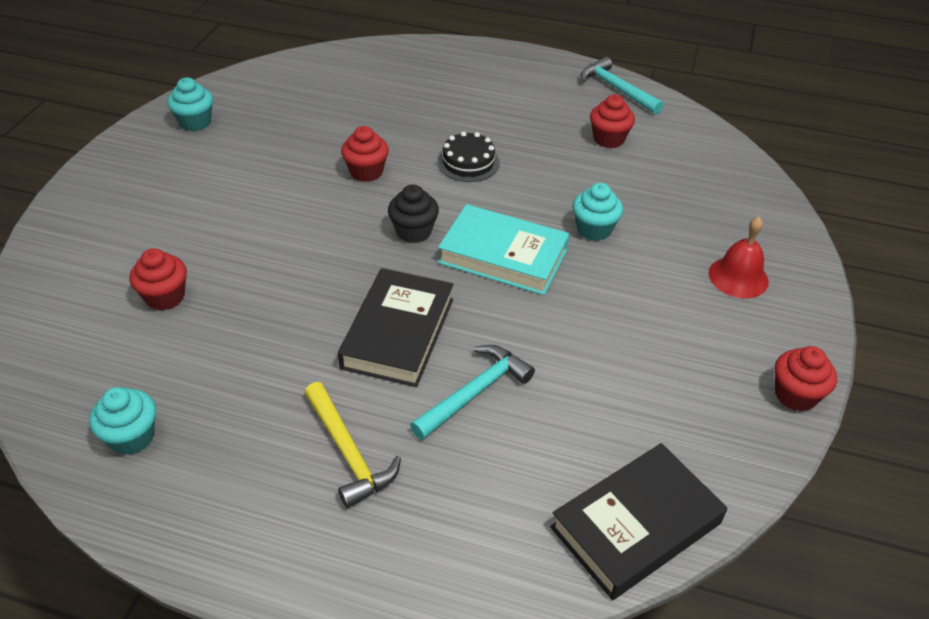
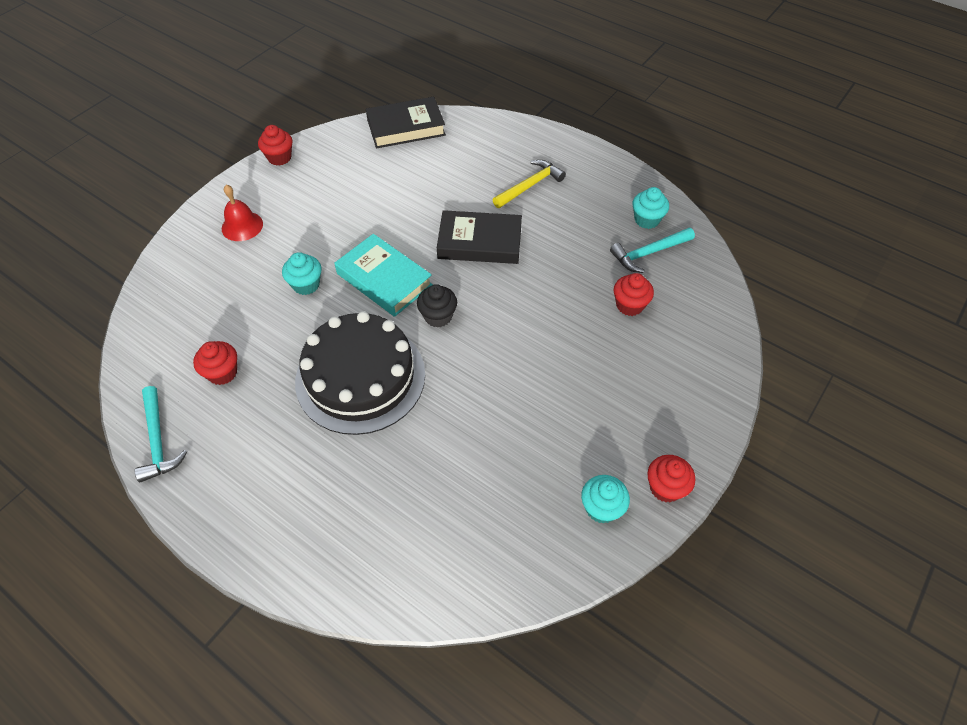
camera: 160 degrees left, 10 degrees up
(348, 453) = (530, 186): yellow hammer -> yellow hammer turned 60 degrees clockwise
(366, 172) = (452, 389): red cupcake -> red cupcake (665, 487)
(398, 333) = (479, 242): black book -> black book turned 60 degrees clockwise
(468, 162) = (360, 377): black cake -> black cake, size x2.27
(475, 392) = (450, 198): turquoise hammer -> turquoise hammer (648, 253)

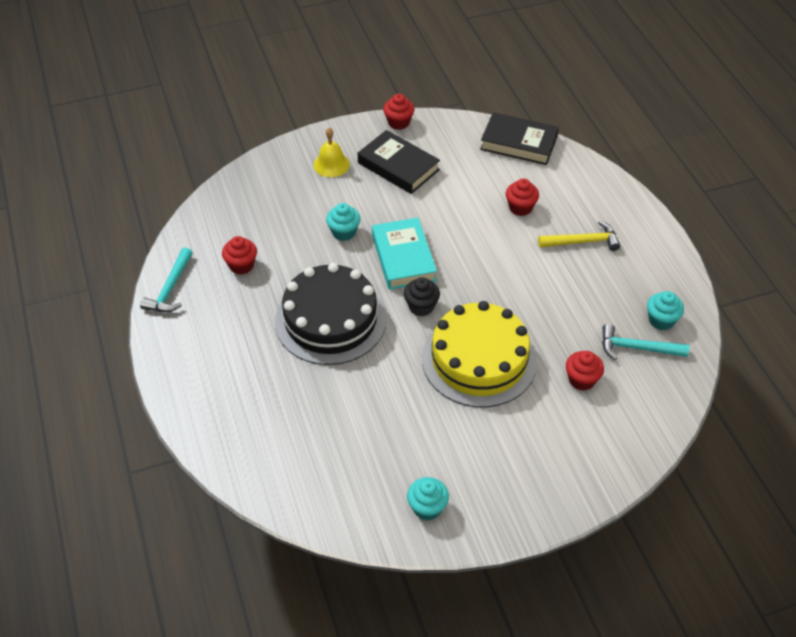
camera: 35 degrees right, 5 degrees down
(242, 226) = (331, 164): red bell -> yellow bell
(479, 242) = (501, 267): black book -> black book (398, 166)
(530, 337) = (479, 359): none -> yellow cake
(665, 487) = (487, 524): red cupcake -> red cupcake (520, 208)

